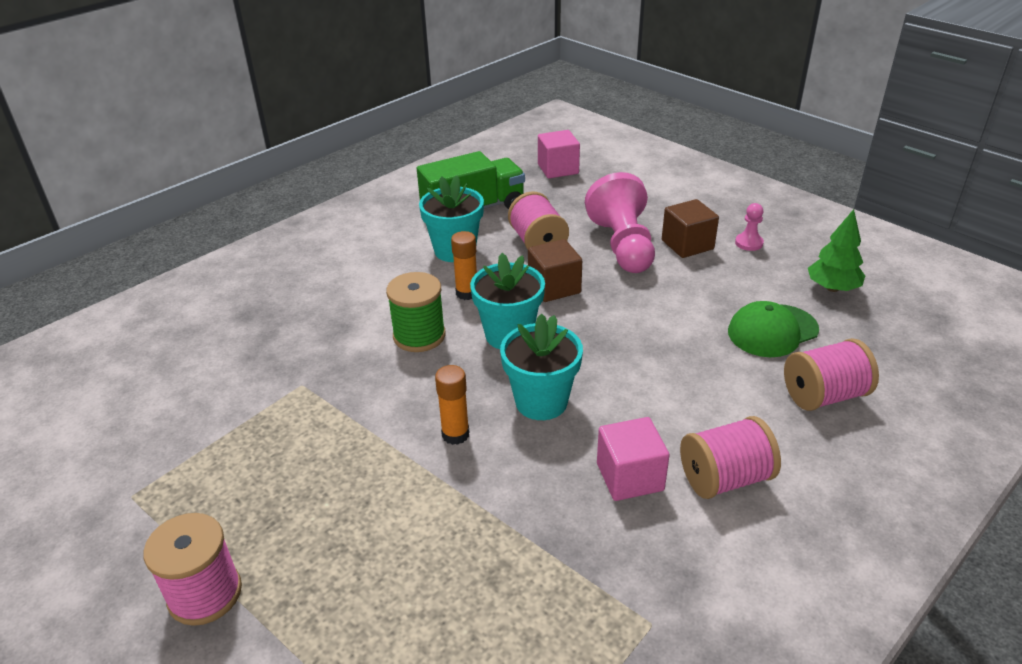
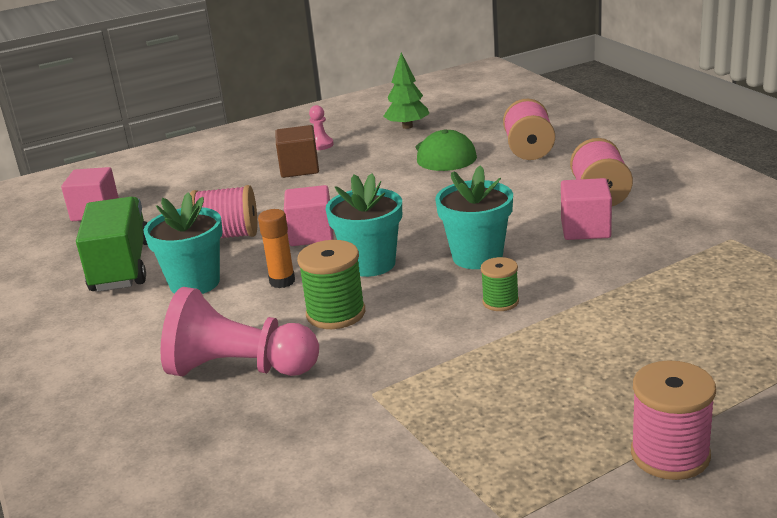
camera: 70 degrees left, 10 degrees down
(455, 434) = (500, 302): orange glue stick -> green spool
(554, 287) = (311, 235): brown cube -> pink cube
(622, 246) = (273, 196): pink pawn -> pink pawn (239, 369)

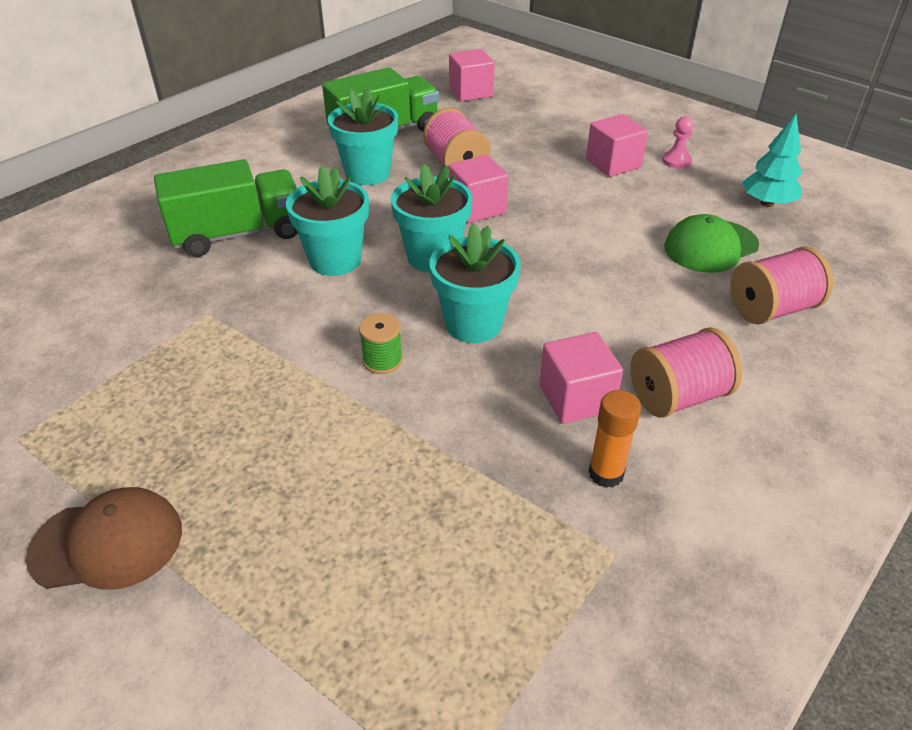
camera: 65 degrees right, 15 degrees up
(239, 369) = (238, 234): pink pawn -> green truck
(282, 281) = (384, 216): orange glue stick -> orange glue stick (606, 473)
(299, 168) = (613, 164): brown cube -> pink cube
(336, 313) = (335, 260): green spool -> turquoise flower pot
(407, 126) = (767, 203): green tree -> turquoise tree
(670, 455) = (107, 543): pink spool -> brown cap

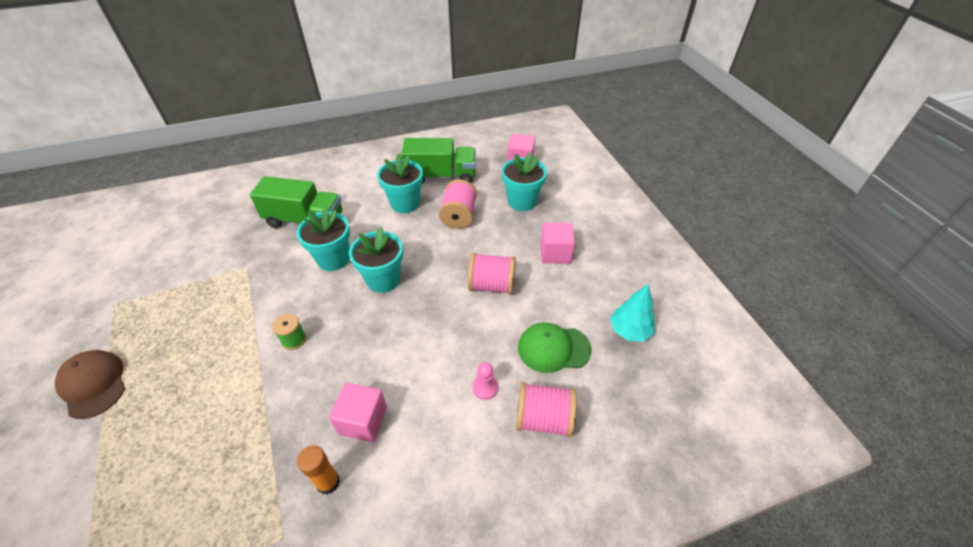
camera: 30 degrees right, 5 degrees up
(107, 543) = (93, 384): brown cap -> brown cap turned 150 degrees counterclockwise
(473, 324) = (360, 338): turquoise flower pot -> turquoise flower pot (522, 201)
(477, 208) = (440, 254): pink cube -> none
(676, 161) = (600, 268): pink pawn -> pink pawn (485, 388)
(677, 396) = (419, 453): pink spool -> pink spool (491, 285)

